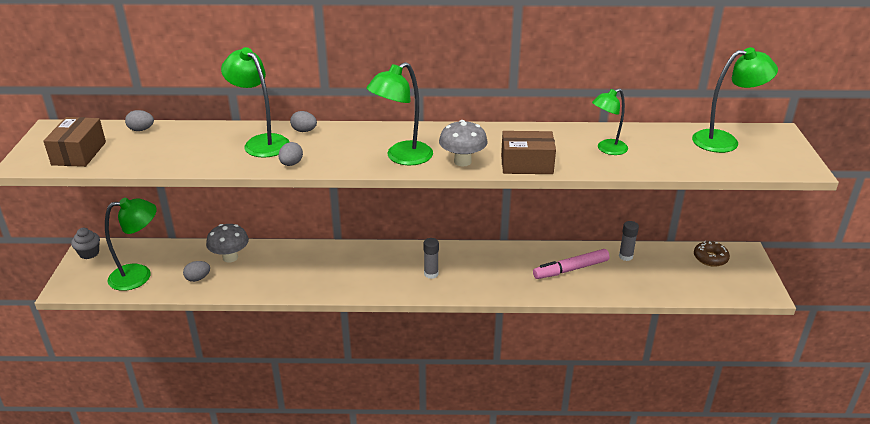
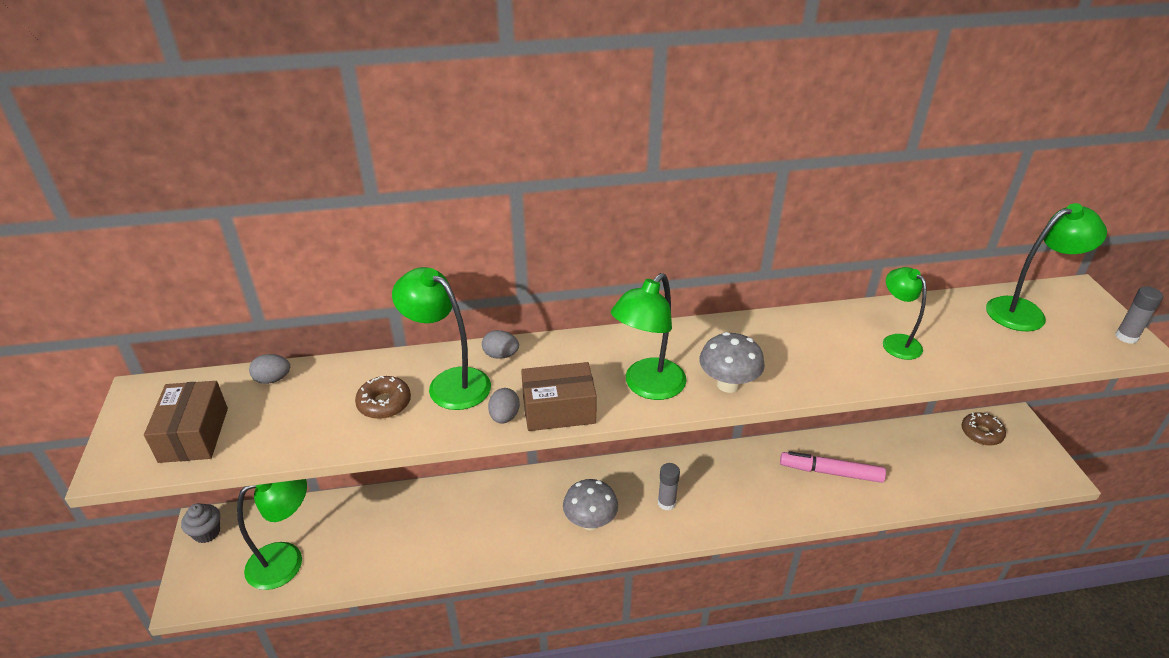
camera: 10 degrees left, 5 degrees up
(198, 278) = (368, 554): grey egg -> none
(211, 149) = (384, 403): none -> brown donut
(230, 257) = (402, 513): grey mushroom -> grey mushroom (590, 522)
(526, 164) = (810, 379): brown box -> brown box (559, 410)
(571, 269) = (830, 472): pink marker -> pink marker turned 45 degrees clockwise
(607, 149) = (896, 342): green lamp -> green lamp turned 105 degrees clockwise
(625, 256) = (886, 443): grey glue stick -> grey glue stick (1126, 337)

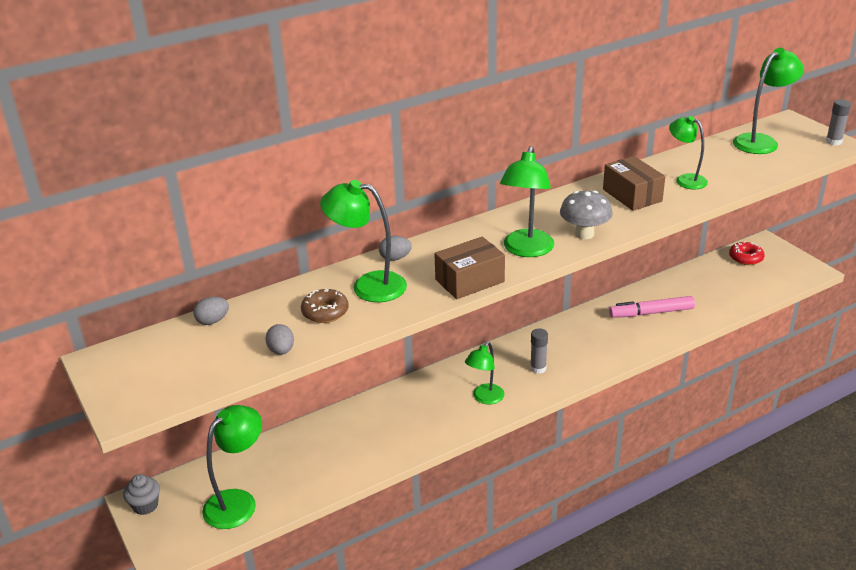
camera: 20 degrees left, 5 degrees down
(194, 435) = (177, 373): brown box -> brown box (632, 195)
(504, 417) = (430, 295): grey egg -> grey egg (281, 351)
(590, 522) = (485, 398): grey mushroom -> green lamp
(981, 433) = (745, 258): brown donut -> red donut

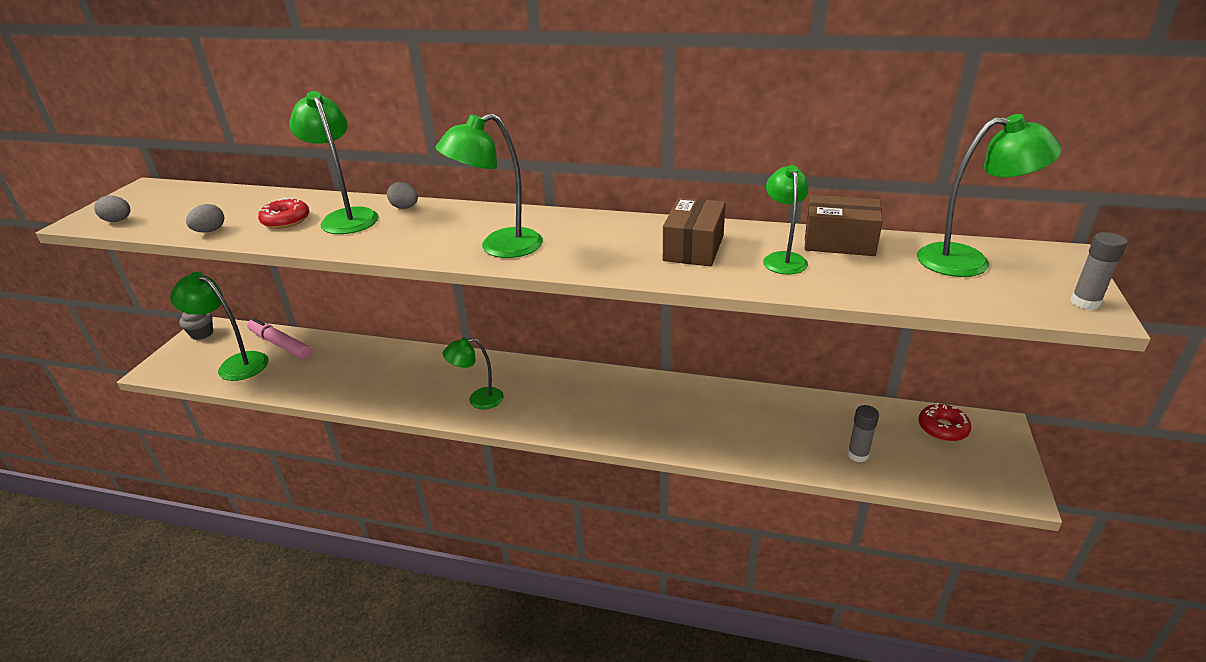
camera: 45 degrees right, 0 degrees up
(213, 321) = (231, 194): grey egg -> grey egg (118, 221)
(238, 502) = (235, 364): green lamp -> green lamp turned 150 degrees counterclockwise
(325, 312) = (286, 220): brown donut -> red donut
(469, 281) = (408, 248): brown box -> brown box (839, 242)
(538, 368) = (556, 403): grey glue stick -> grey glue stick (858, 455)
(584, 234) = (574, 259): grey mushroom -> none
(651, 313) = (738, 420): pink marker -> pink marker (280, 344)

